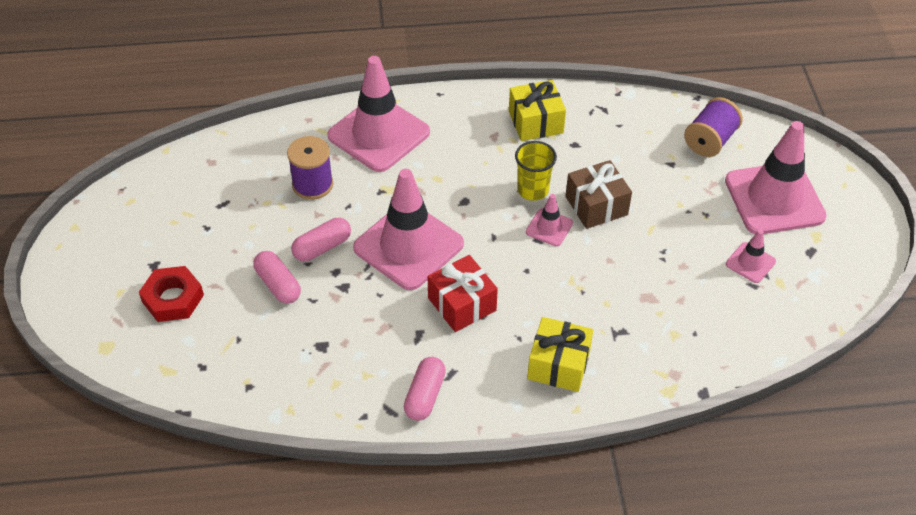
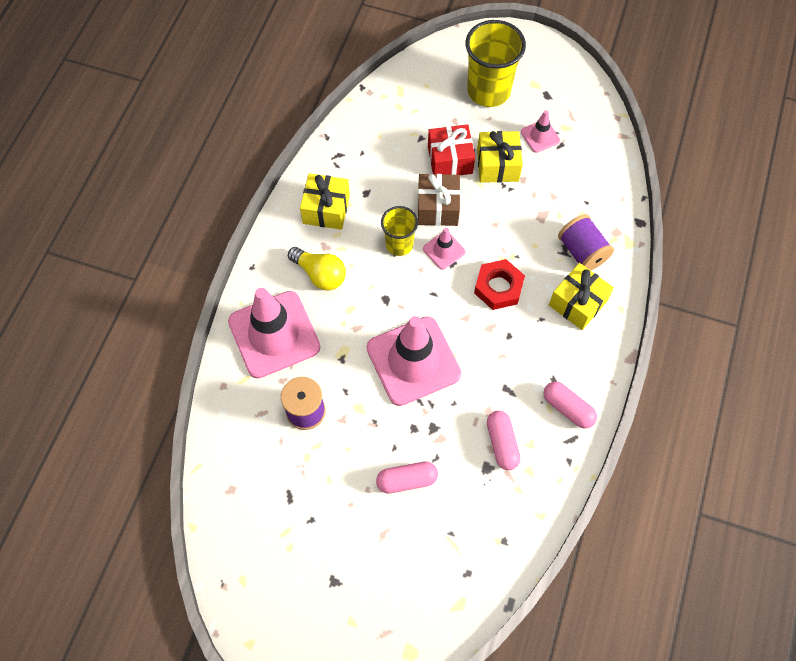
camera: 65 degrees left, 15 degrees up
(173, 298) = (381, 576): red nut -> red nut (498, 287)
(322, 247) = (382, 429): pink capsule -> pink capsule (502, 443)
(461, 143) = (320, 274): none -> yellow light bulb
(462, 304) = (491, 345): red gift -> red gift (450, 160)
(684, 238) = (497, 165): none -> yellow gift
(710, 141) = (411, 101): purple spool -> purple spool (582, 252)
(774, 199) = (488, 91): pink traffic cone -> yellow cup

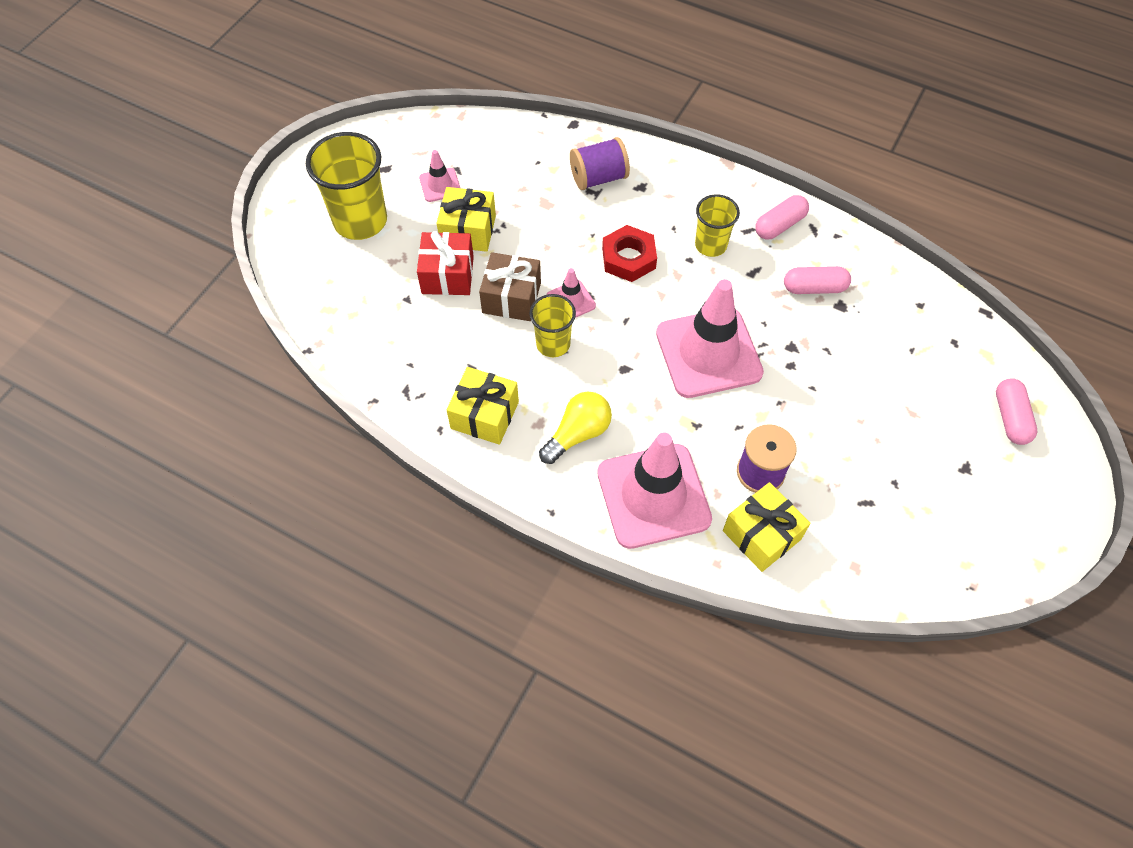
camera: 80 degrees left, 5 degrees down
(407, 480) = (851, 381): pink capsule -> pink capsule (1010, 418)
(529, 351) = (710, 245): none -> yellow cup
(577, 303) = (660, 194): yellow gift -> yellow gift (761, 535)

